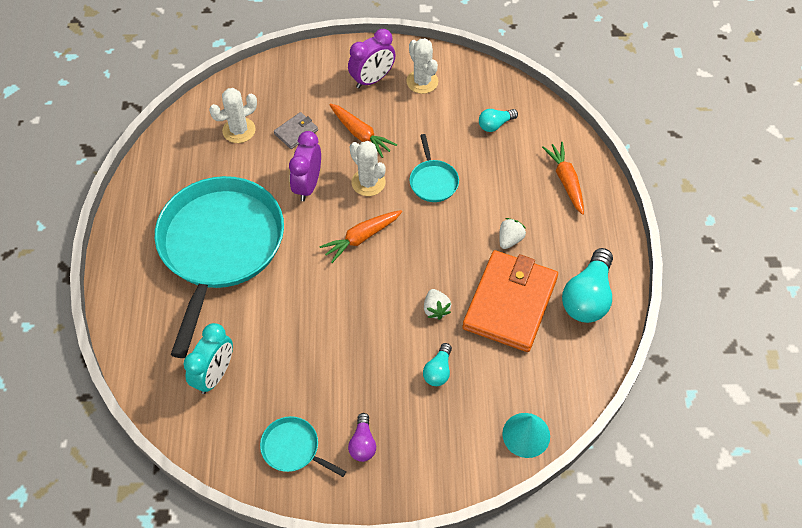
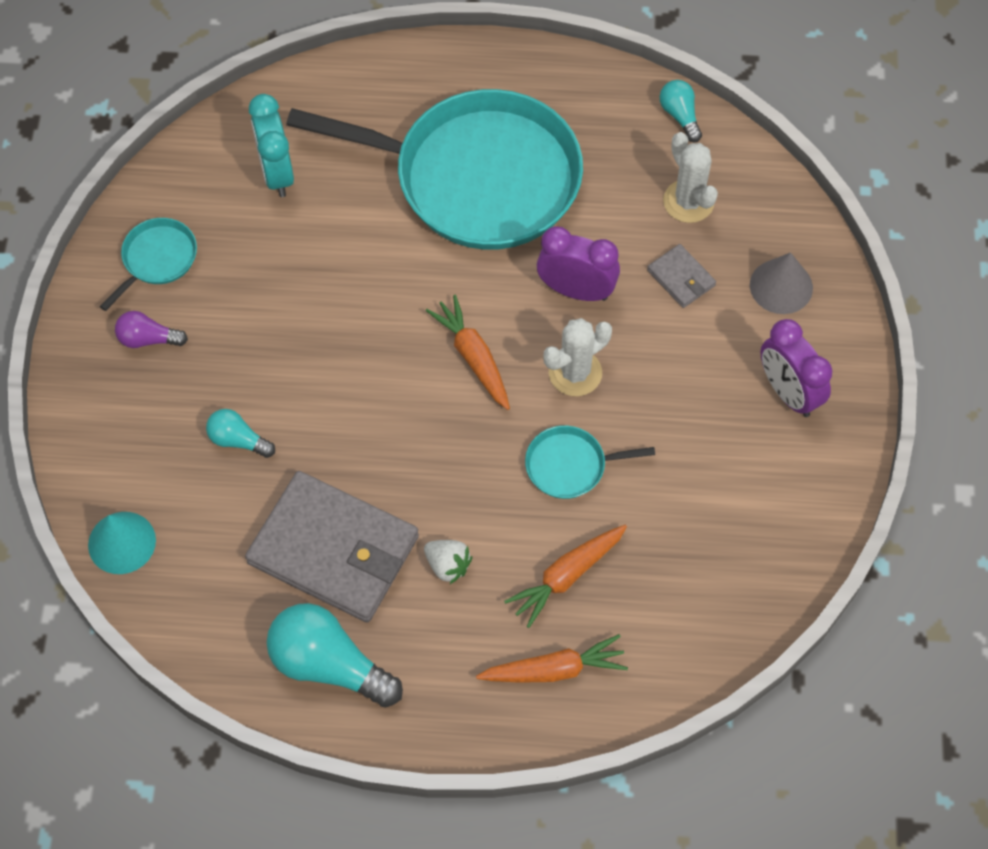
camera: 95 degrees right, 5 degrees up
(215, 375) = (276, 173): turquoise clock -> turquoise clock turned 45 degrees clockwise
(300, 84) = (781, 286): none -> grey cone
(361, 134) = (671, 368): orange carrot -> orange carrot (566, 576)
(422, 81) = (781, 468): white cactus -> none
(436, 309) = (337, 447): white strawberry -> none
(495, 124) = (681, 574): turquoise light bulb -> turquoise light bulb (680, 116)
(510, 303) = (334, 550): orange wallet -> grey wallet

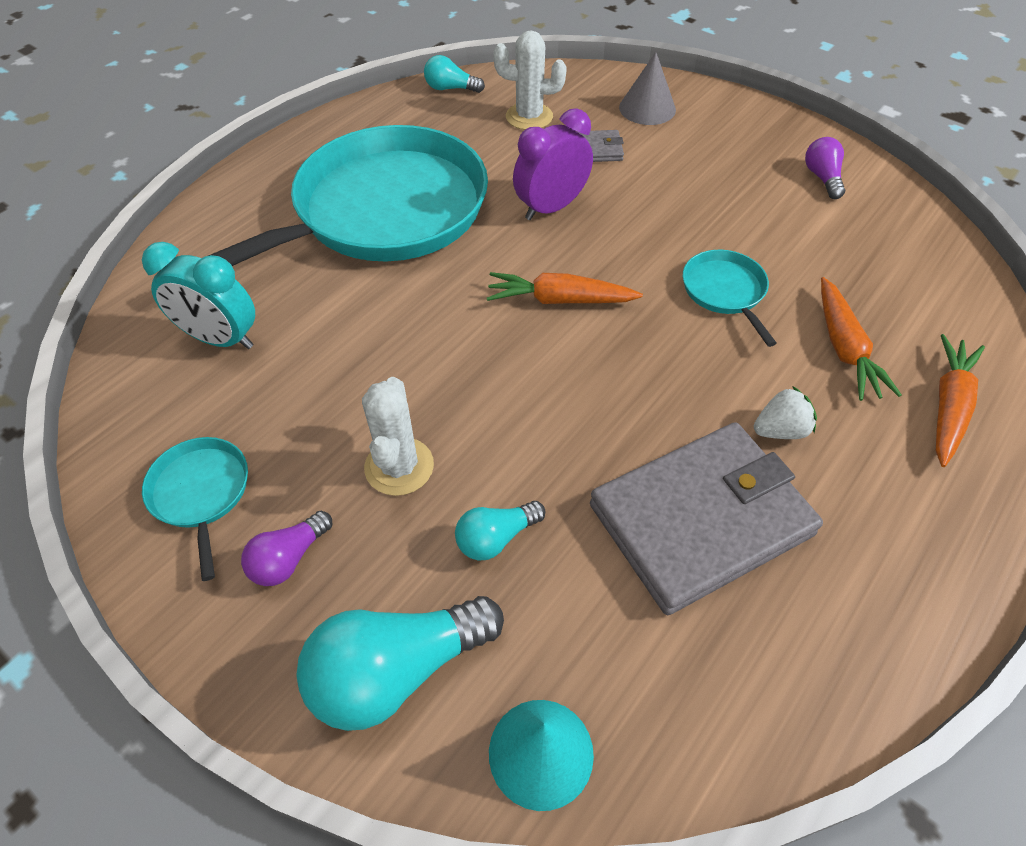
camera: 55 degrees left, 10 degrees down
(329, 665) = (851, 603): turquoise light bulb -> turquoise light bulb (397, 671)
(570, 465) = (725, 291): turquoise pan -> turquoise pan turned 135 degrees clockwise
(575, 373) = (632, 245): white cactus -> white cactus (399, 466)
(786, 476) = (822, 178): none -> purple light bulb
(788, 393) = (745, 145): purple clock -> none

